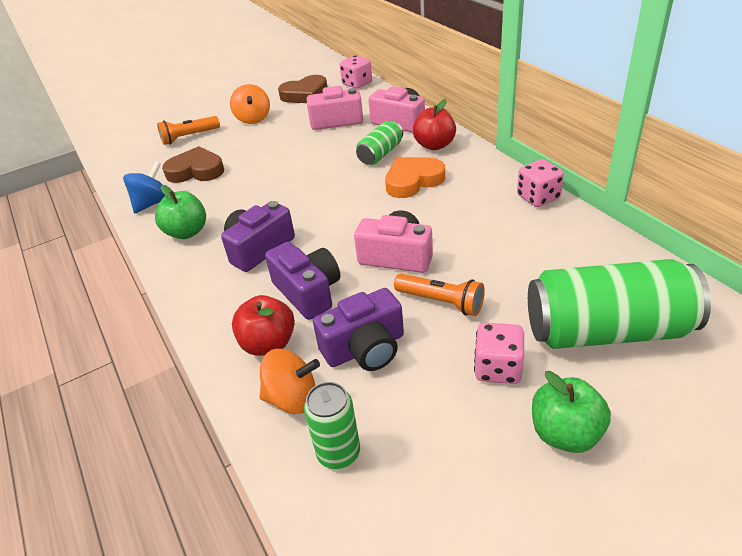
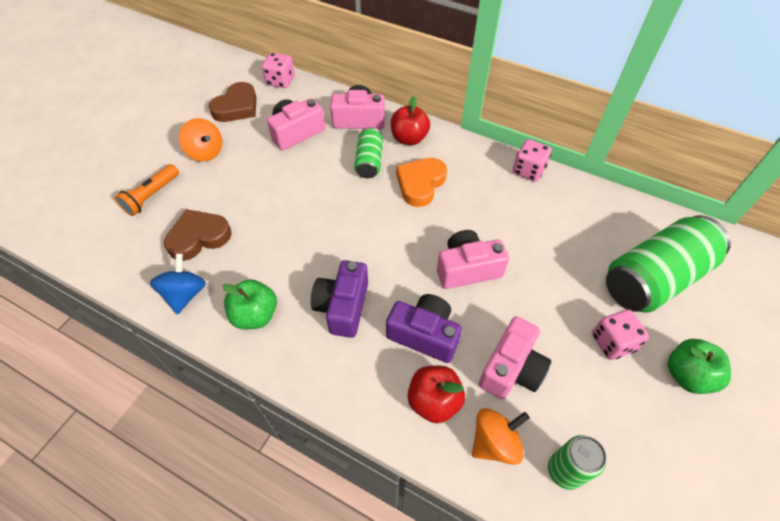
camera: 35 degrees left, 15 degrees up
(365, 348) = (511, 369): purple camera -> pink camera
(441, 302) = (533, 300): orange flashlight -> none

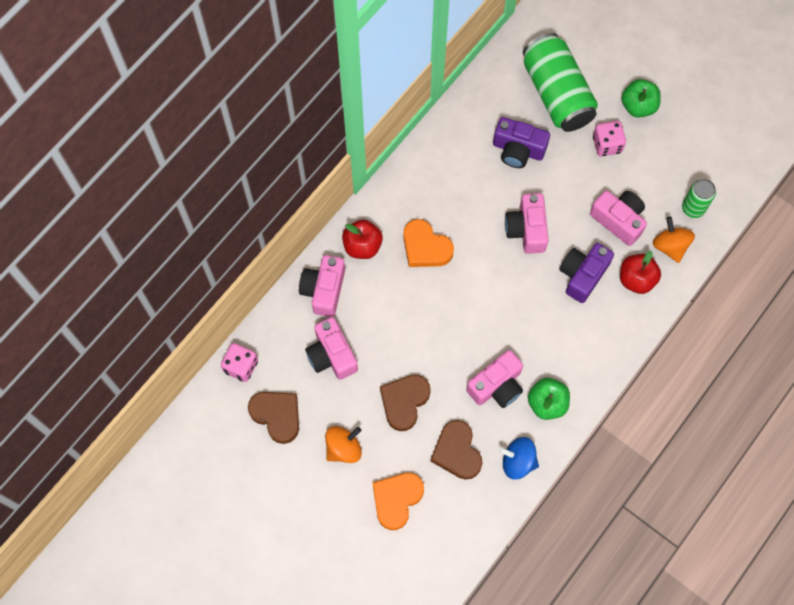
camera: 80 degrees left, 15 degrees up
(151, 196) = (396, 499): orange flashlight -> orange heart
(252, 189) = (404, 402): none -> brown heart
(274, 263) = (497, 386): none -> pink camera
(343, 306) = (549, 333): purple camera -> purple camera (518, 150)
(369, 161) = (387, 289): green can -> none
(528, 170) = (426, 149): pink dice -> none

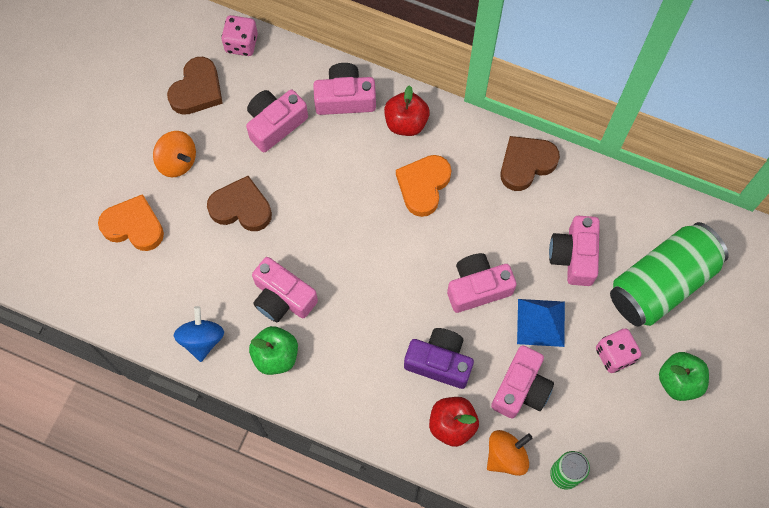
camera: 75 degrees right, 0 degrees up
(457, 452) = (198, 274): brown heart -> brown heart (526, 164)
(518, 150) = (574, 256): purple camera -> pink camera
(567, 190) = (541, 322): none -> blue pyramid

